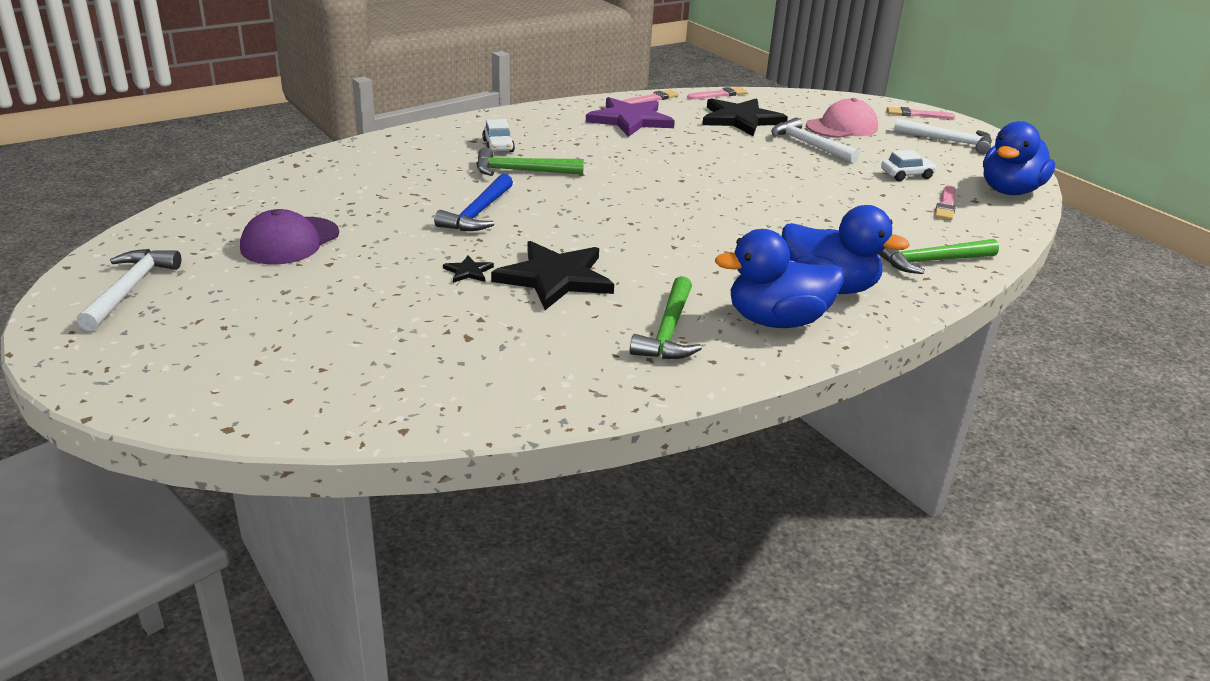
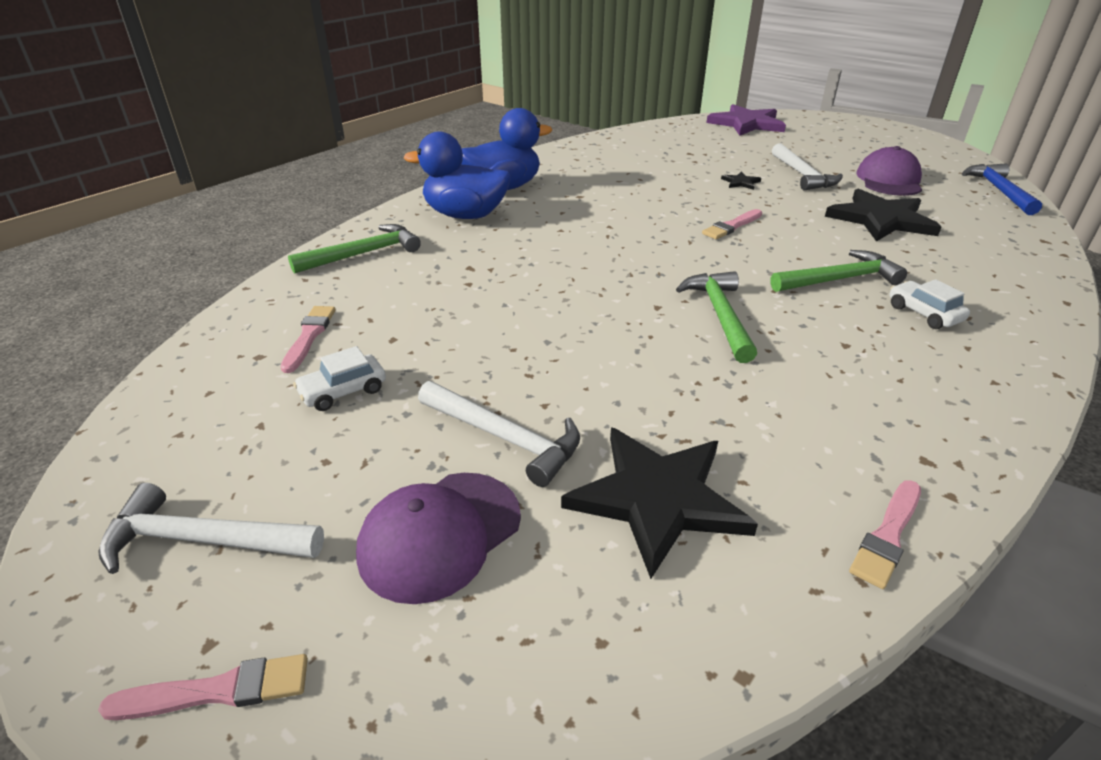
camera: 165 degrees right, 5 degrees up
(130, 289) = (907, 144): white hammer -> white hammer (802, 175)
(478, 213) = (803, 224): blue hammer -> blue hammer (999, 191)
(555, 278) = (677, 188): black star -> black star (881, 219)
(630, 120) = (842, 430): purple star -> purple star (746, 123)
(668, 331) = (574, 172): green hammer -> green hammer (720, 315)
(719, 94) = (770, 626): pink brush -> pink brush (731, 226)
(842, 127) = (440, 535): pink cap -> purple cap
(1009, 191) = (185, 391): blue duck -> none

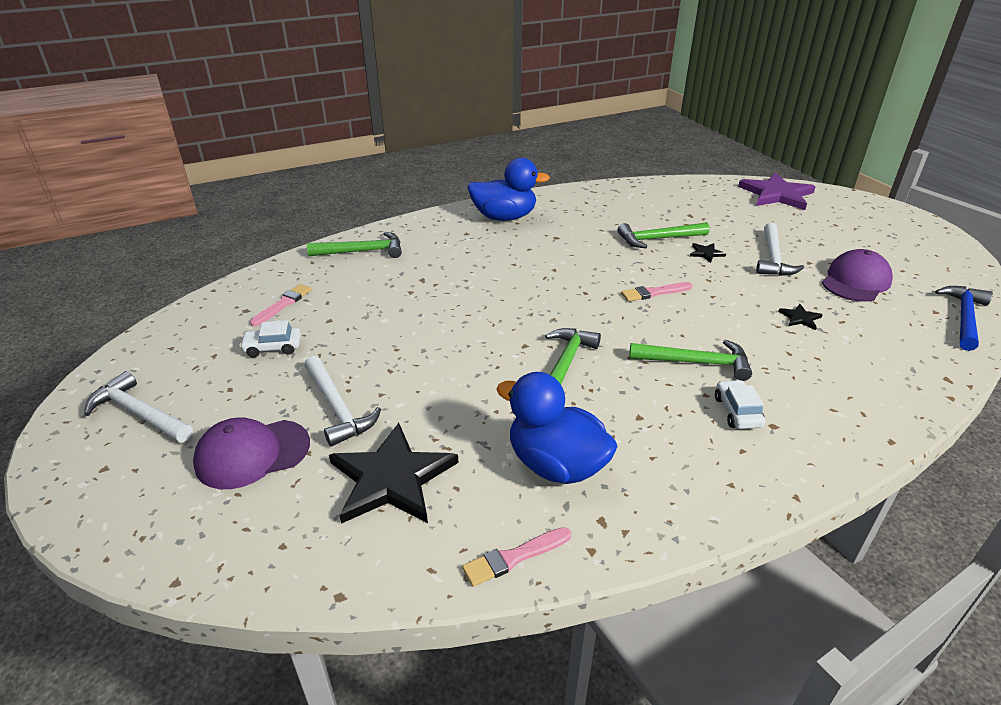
camera: 25 degrees right, 0 degrees up
(218, 691) = (92, 492): pink brush -> none
(465, 215) = (456, 236): blue duck -> blue duck (556, 465)
(683, 179) = (658, 239): none -> green hammer
(881, 219) = (800, 318): black star -> black star, size x0.42

